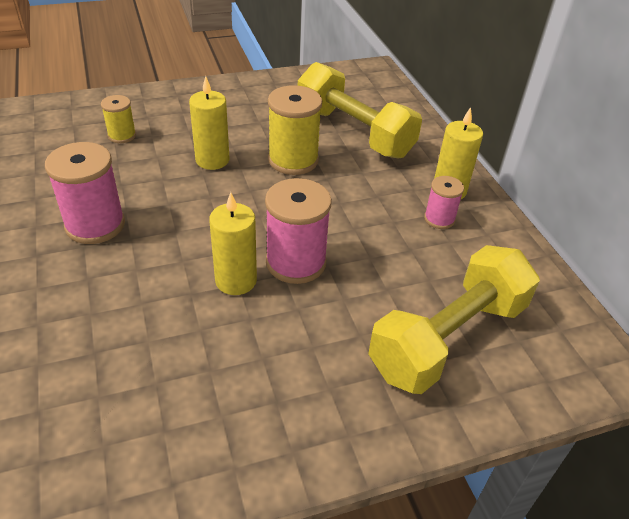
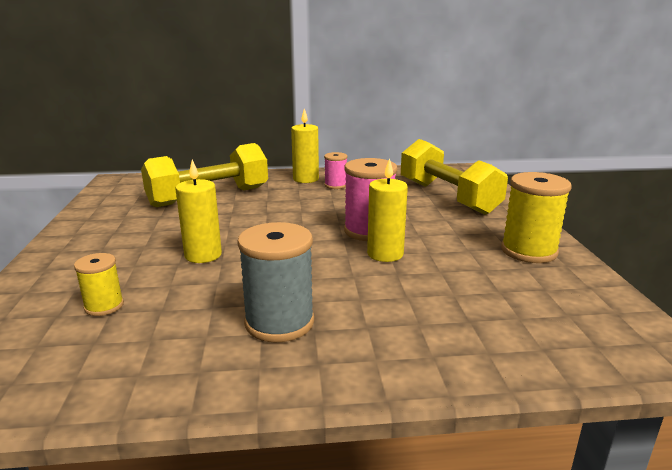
camera: 75 degrees left, 20 degrees down
(95, 225) = (279, 322): pink spool -> grey spool
(293, 160) = (231, 221): yellow spool -> yellow spool (528, 251)

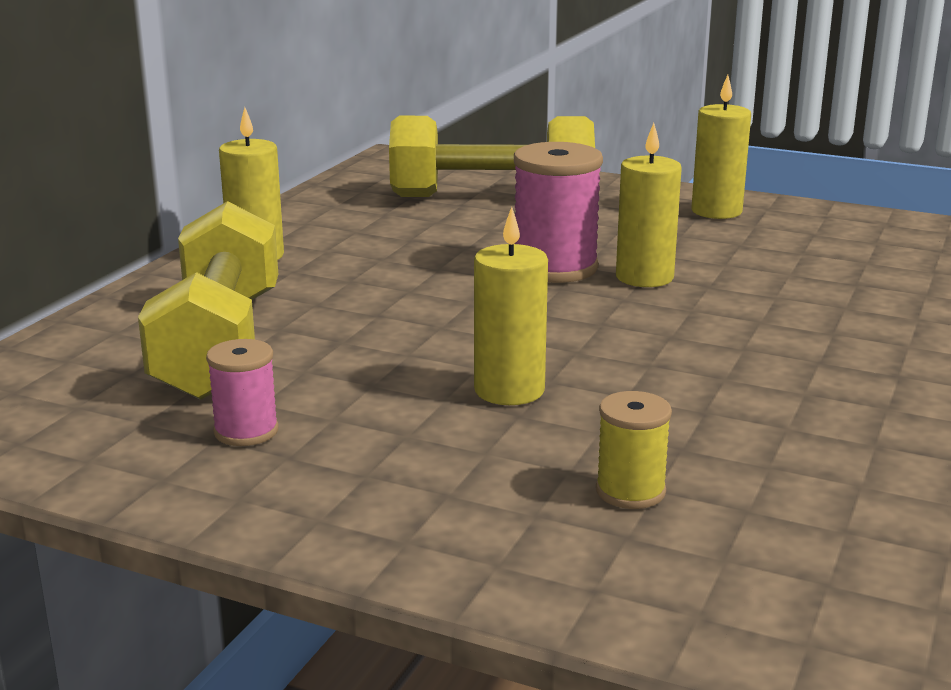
camera: 60 degrees left, 0 degrees up
(279, 322) = (787, 376): grey spool -> none
(335, 185) = (327, 244): pink spool -> pink spool (246, 431)
(528, 251) = (716, 211): yellow spool -> yellow candle

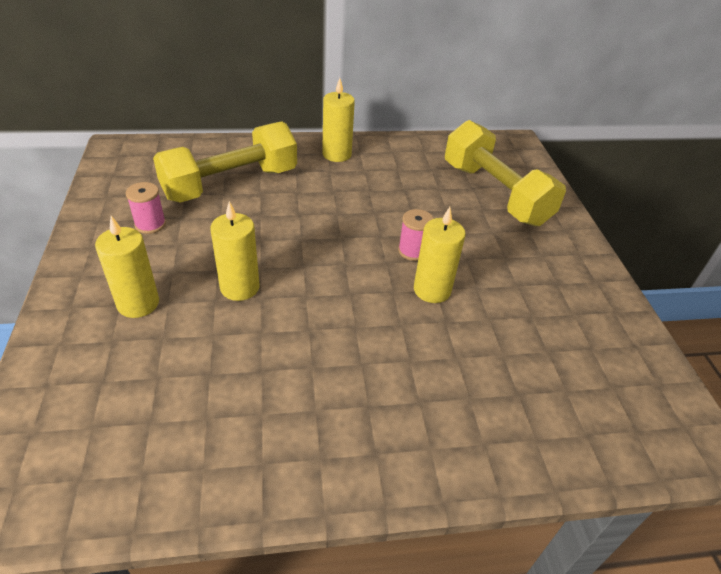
camera: 55 degrees right, 20 degrees up
(555, 268) = (413, 251): pink spool -> pink spool, size x0.56
(630, 491) = (149, 368): yellow spool -> none
(716, 211) = (578, 289): yellow candle -> yellow candle (138, 303)

